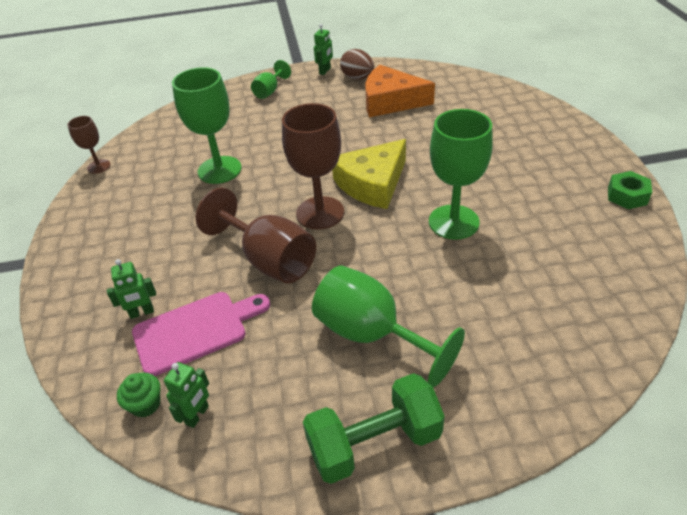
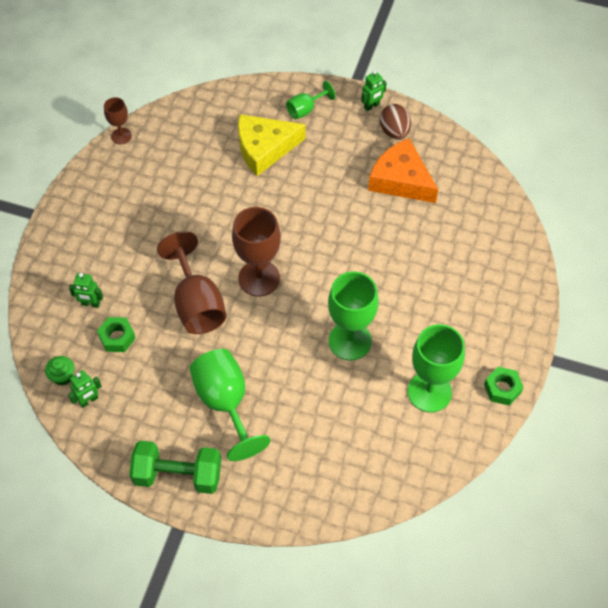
camera: 25 degrees right, 15 degrees up
(195, 331) = (117, 337): pink cutting board -> green nut
(219, 170) = (210, 190): green goblet -> green goblet (429, 392)
(372, 183) = (318, 269): yellow cheese -> yellow cheese (264, 148)

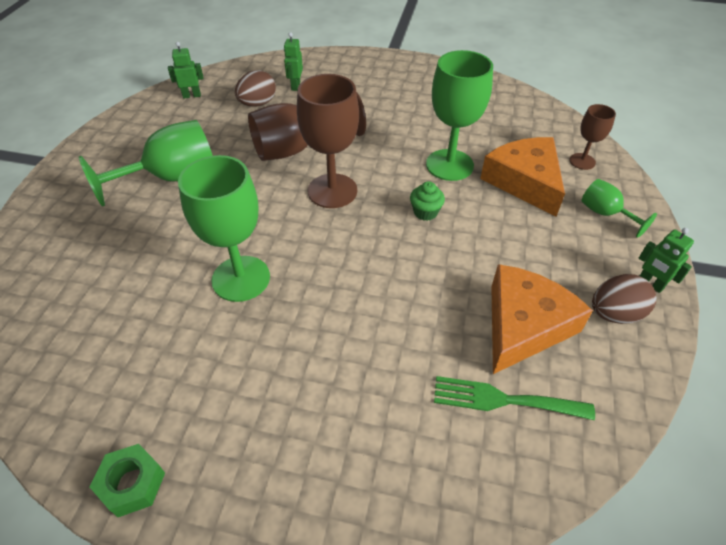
camera: 85 degrees right, 10 degrees down
(63, 376) = (219, 80): green cupcake -> green cupcake (425, 212)
(89, 400) = (192, 95): green robot -> green robot turned 120 degrees clockwise
(117, 337) = (257, 104): green nut -> brown egg
(121, 136) = (498, 83): brown goblet -> brown goblet (582, 161)
(178, 475) = (97, 153): green dumbbell -> none
(264, 148) = (525, 182): yellow cheese -> orange cheese
(429, 392) = (147, 374): green goblet -> green goblet (449, 165)
(452, 201) = (503, 400): none -> green fork

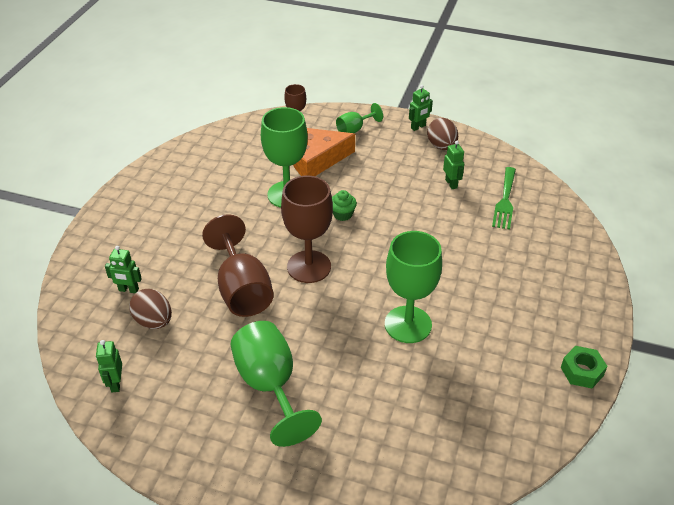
camera: 85 degrees left, 5 degrees down
(523, 325) = (451, 184): orange cheese -> green robot

